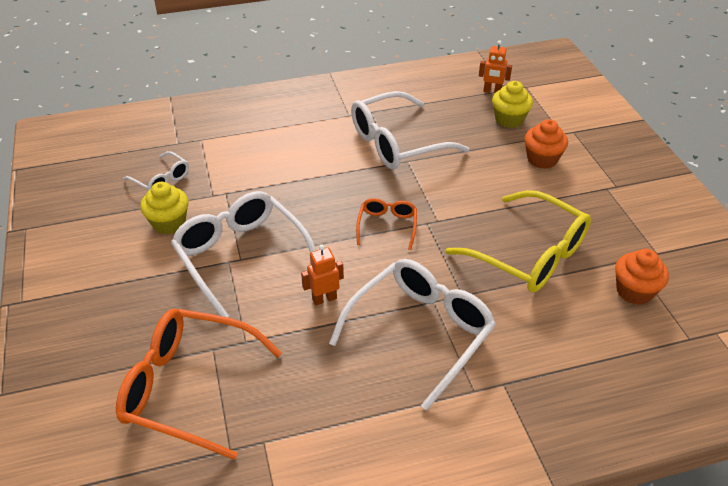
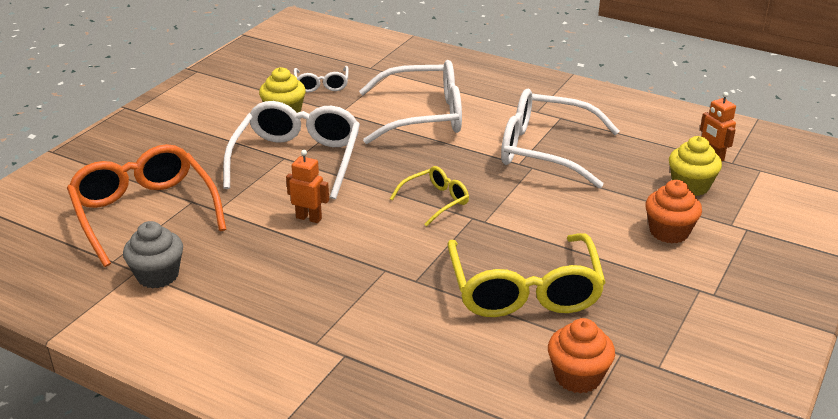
camera: 45 degrees right, 10 degrees down
(287, 431) = (158, 275): none -> grey cupcake
(387, 226) = (435, 201): orange glasses -> yellow glasses
(420, 332) = (340, 282): white glasses -> white glasses (423, 116)

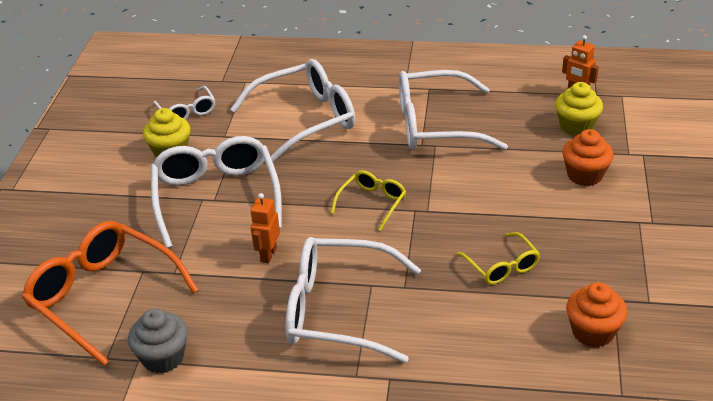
camera: 20 degrees left, 5 degrees up
(309, 218) = (268, 254): orange robot -> orange robot turned 75 degrees counterclockwise
(339, 283) = (338, 310): none -> white glasses
(524, 290) = (502, 266): yellow glasses -> yellow glasses, size x0.51

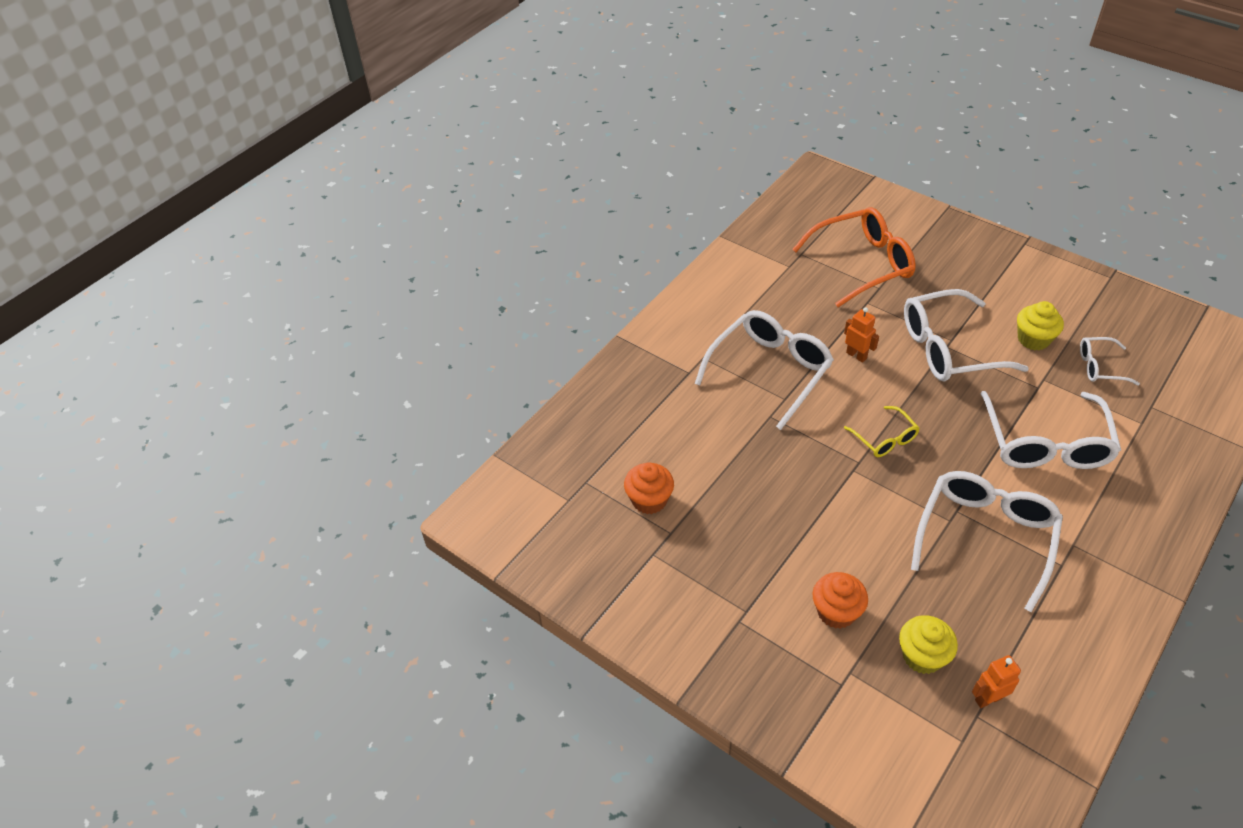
camera: 120 degrees right, 10 degrees up
(163, 358) = (783, 277): grey cupcake -> none
(216, 197) = (948, 348): white glasses -> white glasses turned 150 degrees clockwise
(502, 266) = (753, 483): yellow glasses -> none

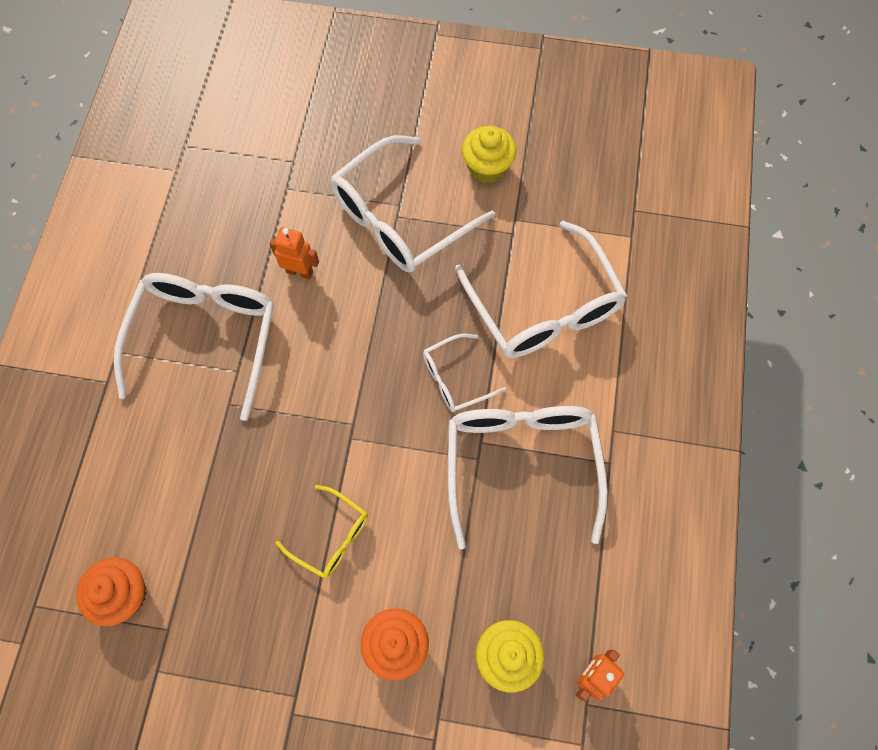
camera: 30 degrees left, 20 degrees up
(862, 264) = (262, 133): orange glasses -> none
(885, 439) = (371, 378): yellow glasses -> yellow glasses (331, 536)
(1100, 366) = (567, 177): white glasses -> white glasses (455, 378)

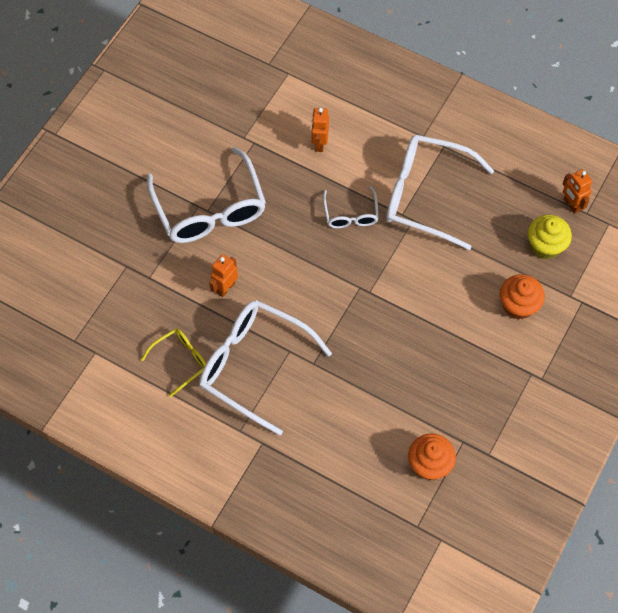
camera: 70 degrees left, 5 degrees down
(331, 536) = (434, 323): yellow glasses -> yellow glasses (180, 361)
(487, 167) = (193, 140): yellow cupcake -> none
(544, 307) = (319, 143): white glasses -> orange robot

